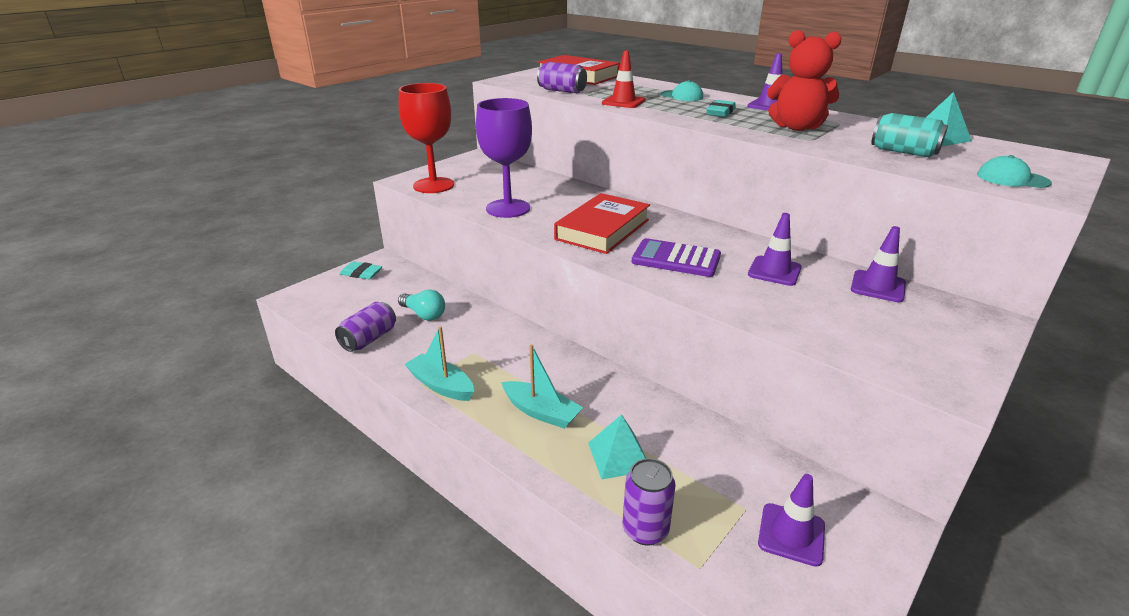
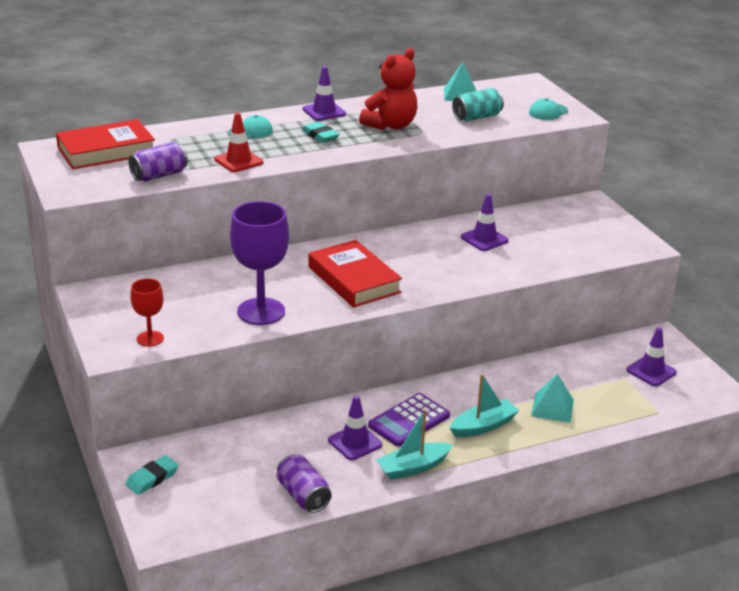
camera: 65 degrees left, 0 degrees up
(424, 314) = (285, 452): turquoise light bulb -> none
(433, 185) = (150, 338): red goblet -> red goblet, size x0.54
(645, 530) = (622, 421): purple can -> none
(676, 259) = (435, 267): purple calculator -> purple calculator (409, 421)
(878, 286) = (531, 215): purple traffic cone -> purple traffic cone (355, 442)

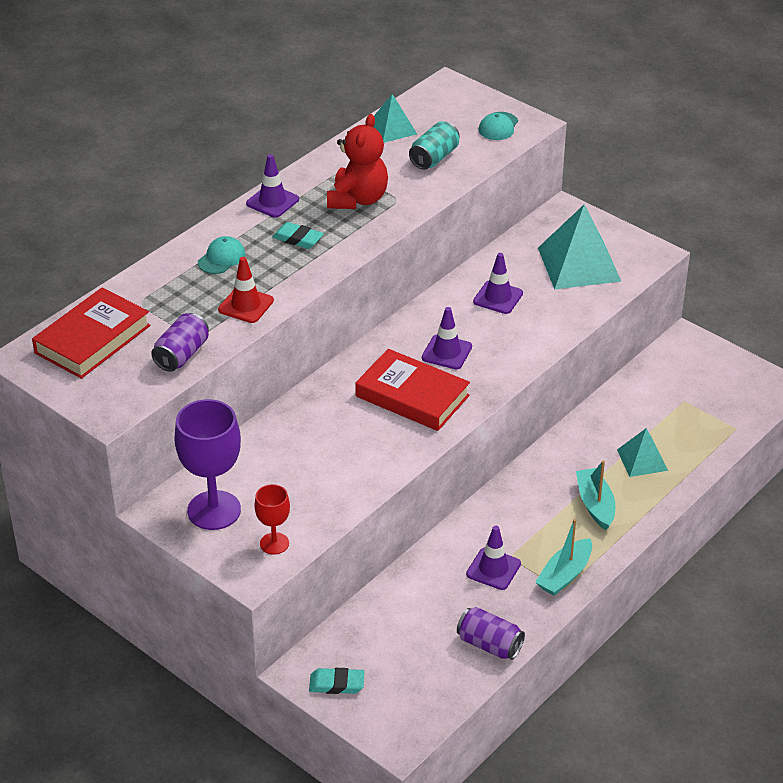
camera: 25 degrees left, 10 degrees up
(152, 478) = (336, 684): turquoise eraser -> turquoise eraser turned 75 degrees clockwise
(261, 311) = (354, 469): purple goblet -> purple goblet (214, 510)
(409, 421) = (525, 525): purple calculator -> none
(483, 426) = (595, 505): turquoise boat -> turquoise boat turned 45 degrees counterclockwise
(573, 236) = (579, 264): none -> turquoise pyramid
(651, 371) = (702, 384): purple traffic cone -> purple traffic cone (446, 352)

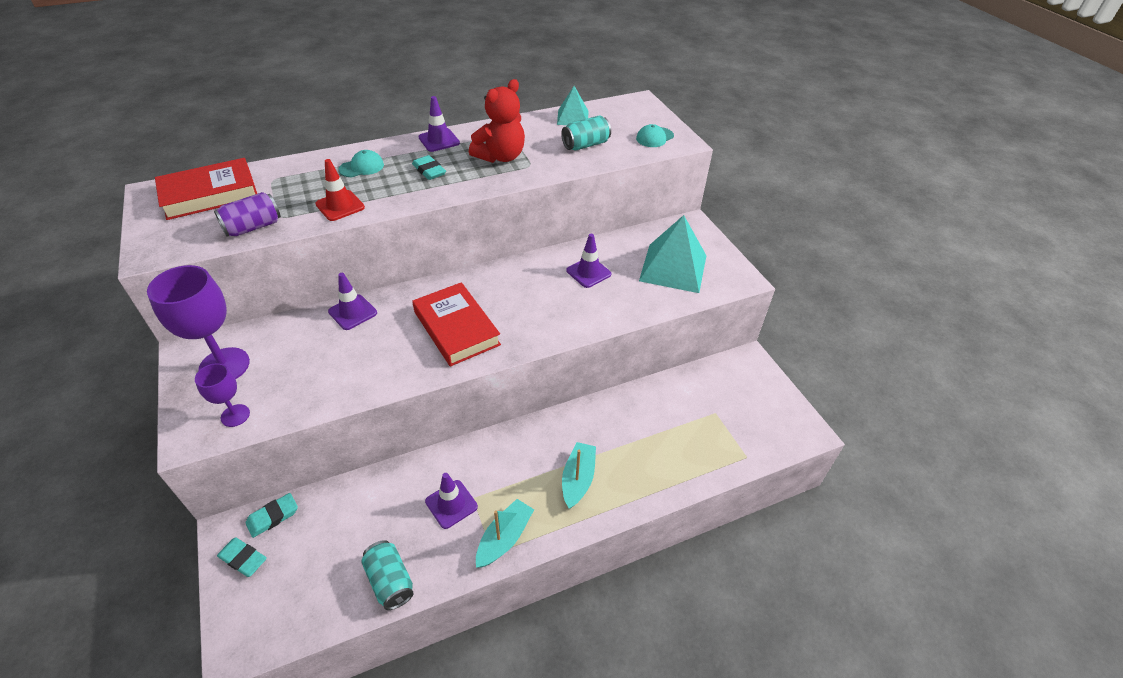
camera: 25 degrees right, 5 degrees up
(274, 543) = (235, 415): red goblet -> purple goblet
(331, 644) = (273, 517): none -> turquoise eraser
(446, 352) = (513, 302): purple traffic cone -> purple traffic cone (352, 312)
(489, 644) = (390, 581): purple can -> turquoise can
(564, 575) = (504, 538): turquoise boat -> turquoise boat turned 150 degrees clockwise
(642, 460) = (646, 453): turquoise pyramid -> none

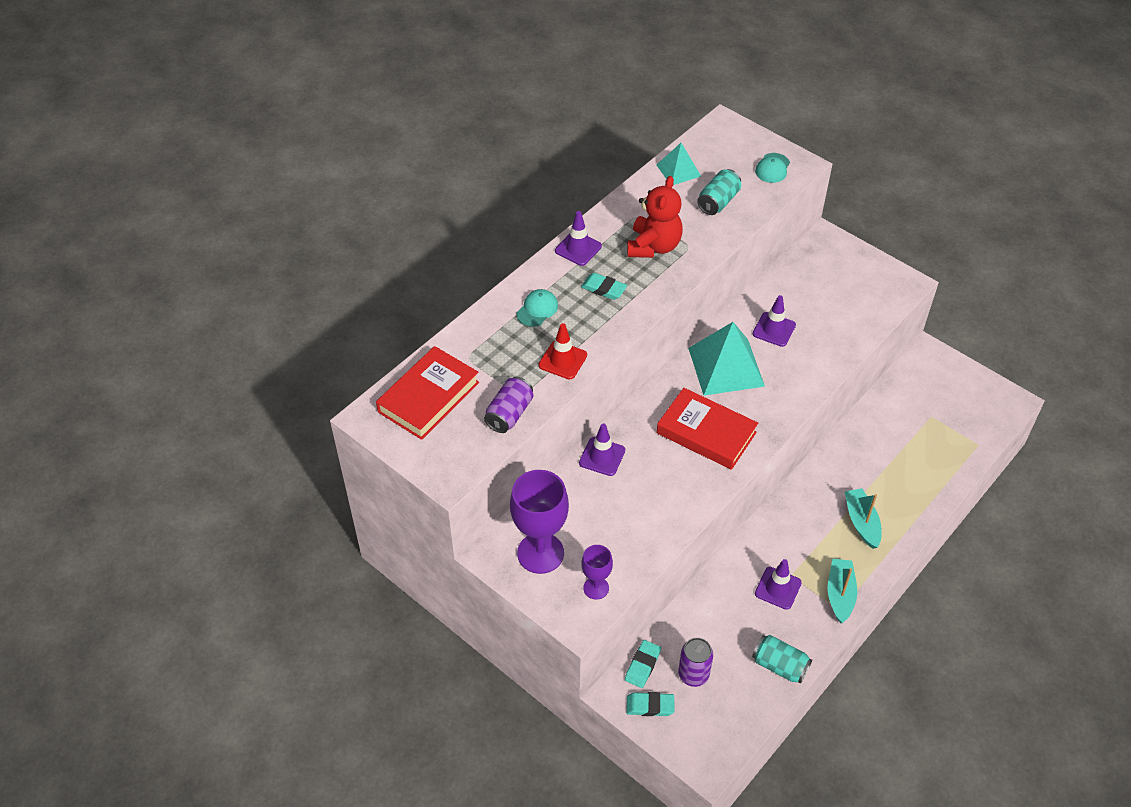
camera: 25 degrees left, 5 degrees up
(307, 548) = (693, 674): none -> purple can
(673, 268) = (842, 295): turquoise pyramid -> turquoise pyramid (726, 367)

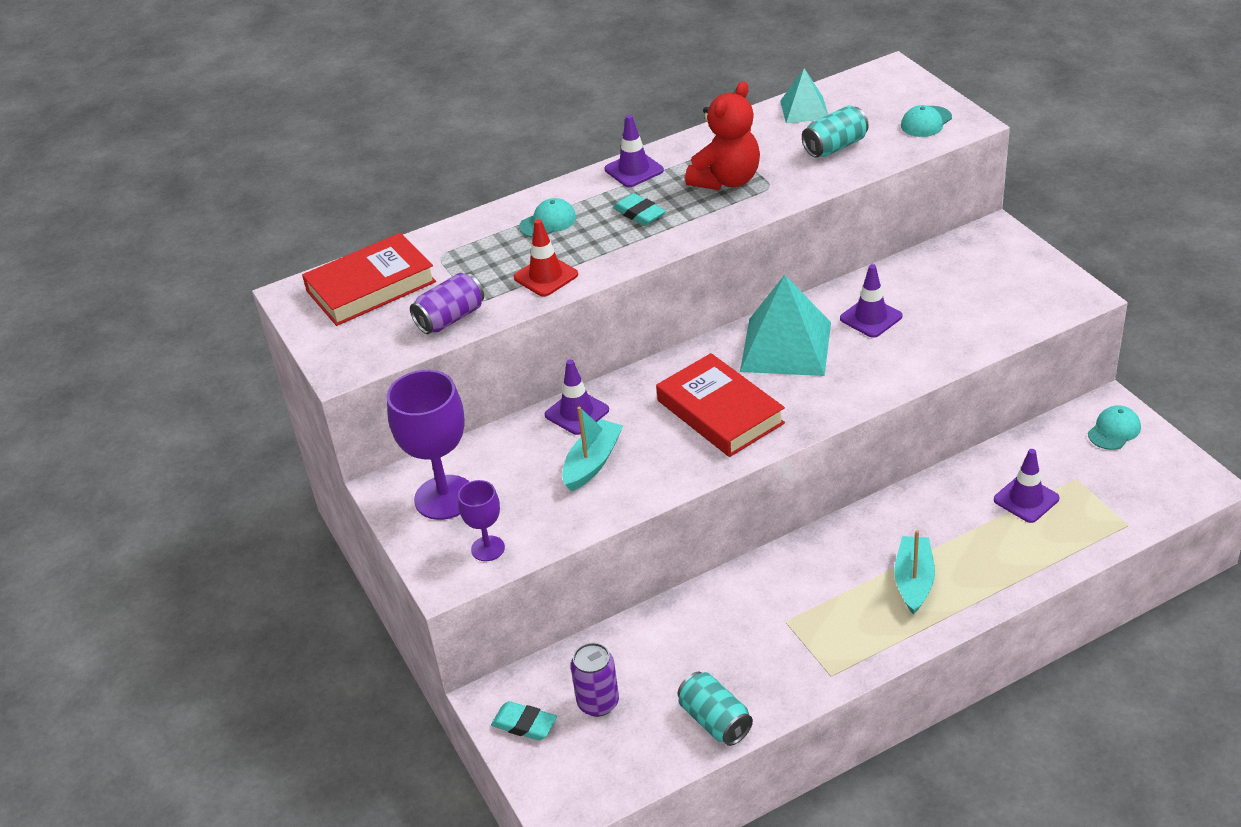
camera: 25 degrees right, 10 degrees down
(642, 665) = (540, 677): turquoise eraser -> none
(778, 588) = (760, 631): purple traffic cone -> purple traffic cone (1026, 499)
(840, 594) = (840, 657): turquoise boat -> turquoise boat (592, 463)
(939, 372) = (1114, 430): none -> turquoise cap

